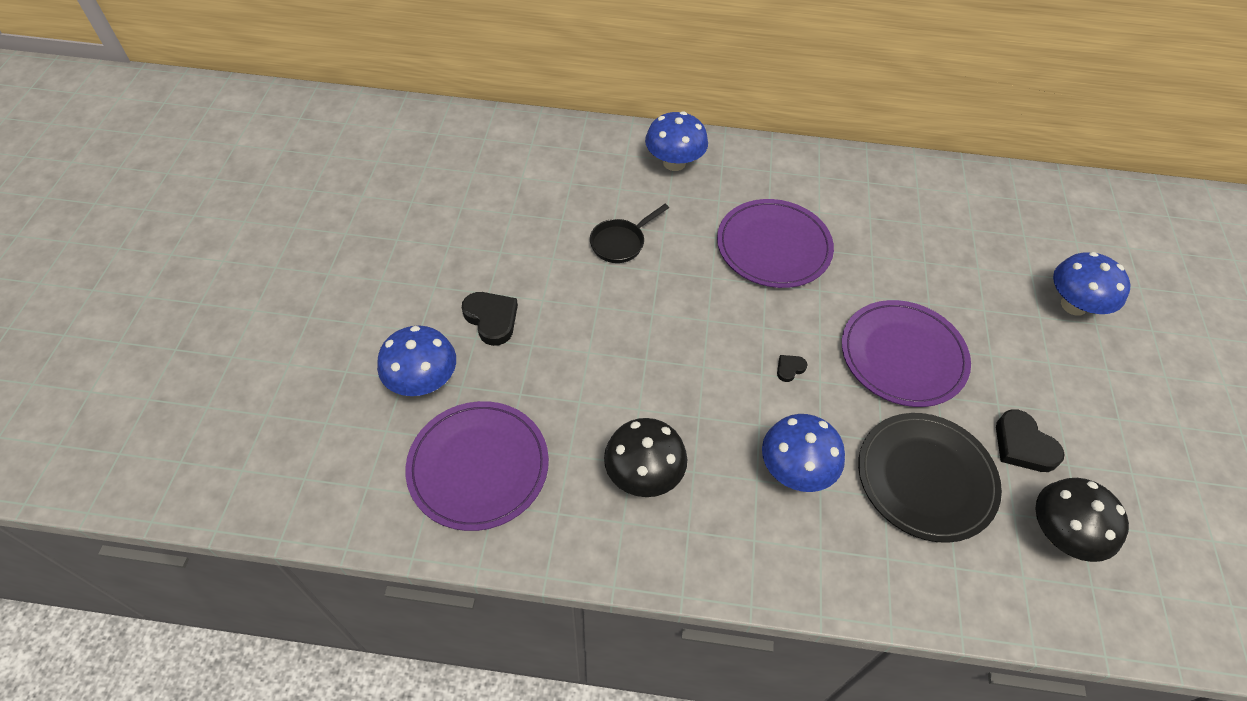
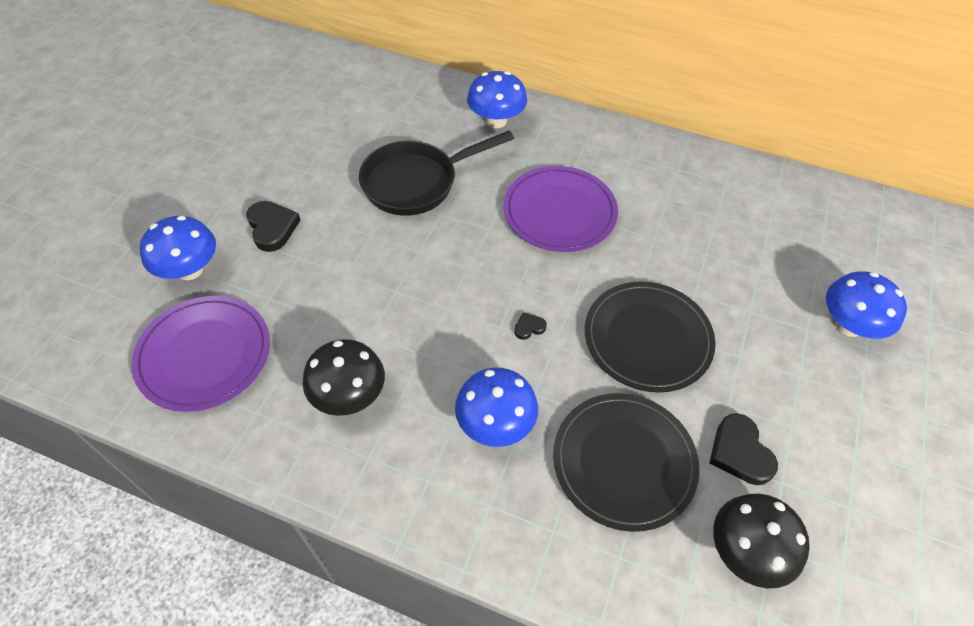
camera: 15 degrees right, 0 degrees up
(620, 242) = (416, 182): black pan -> black pan, size x1.82
(903, 356) = (647, 338): purple plate -> black plate

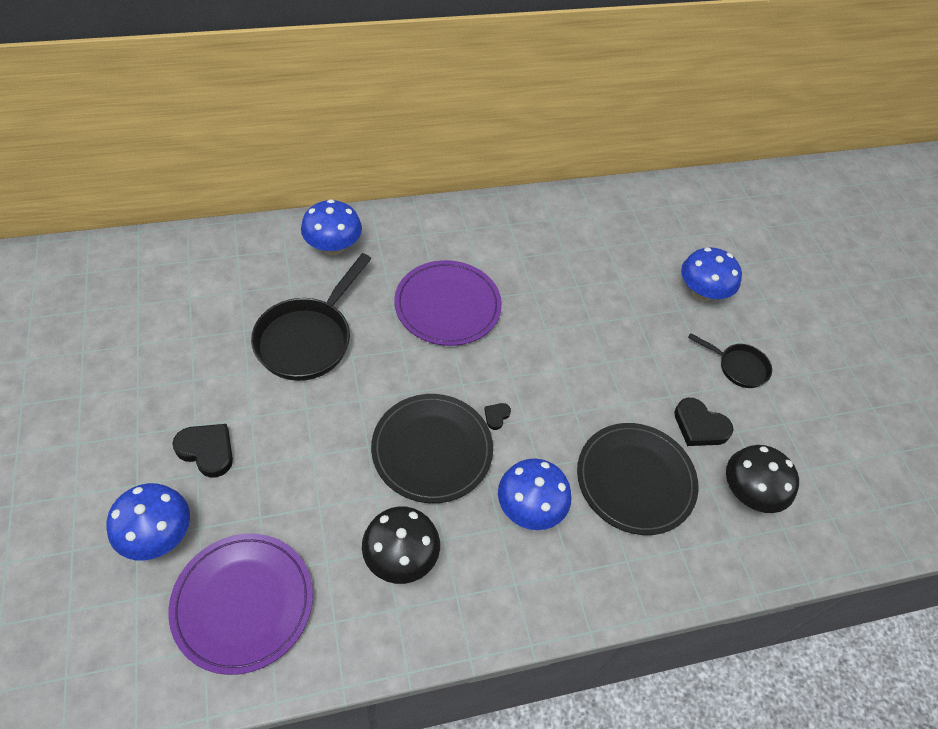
camera: 40 degrees left, 0 degrees up
(647, 338) = (585, 376): black plate -> black plate (432, 450)
(836, 420) = (738, 367): none -> black pan

